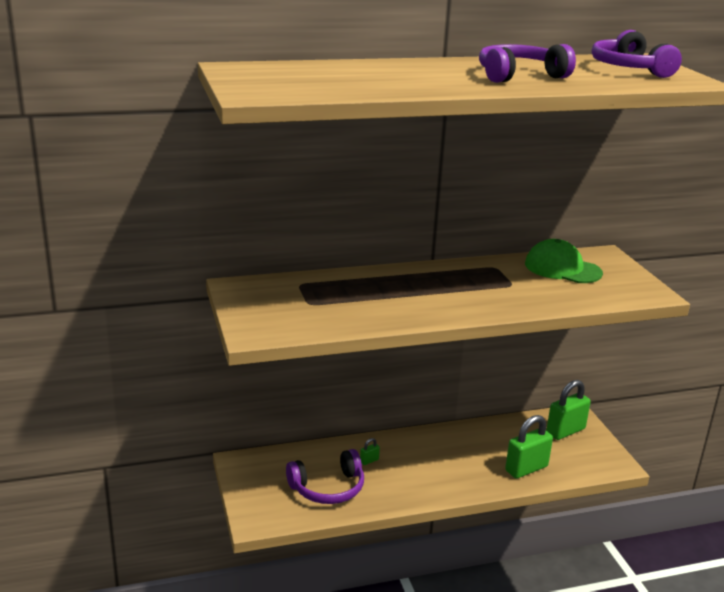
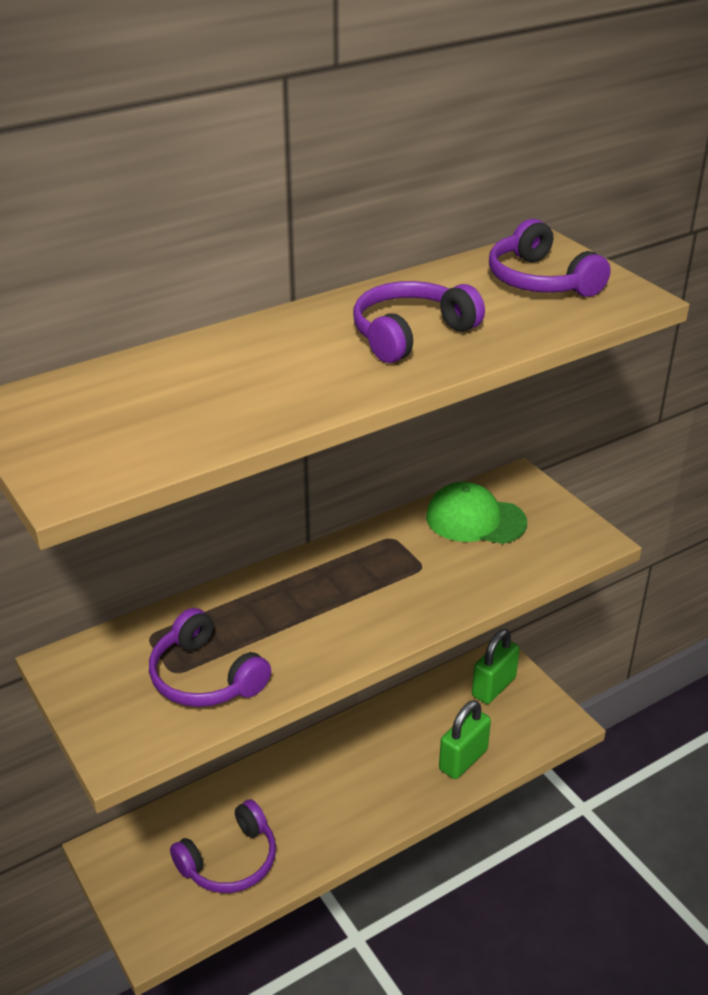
camera: 15 degrees left, 10 degrees up
(330, 309) = (205, 677): none -> purple headphones
(369, 461) = (269, 801): green padlock -> none

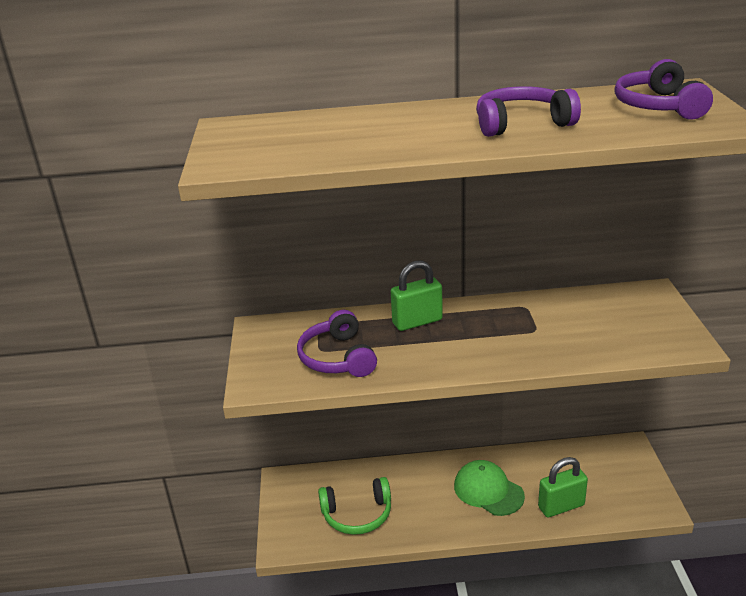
camera: 30 degrees right, 5 degrees down
(230, 861) = (357, 514): purple headphones -> green headphones
(475, 519) = (598, 309): green cap -> green cap (488, 491)
(493, 687) = (614, 464): green padlock -> green padlock (417, 322)

